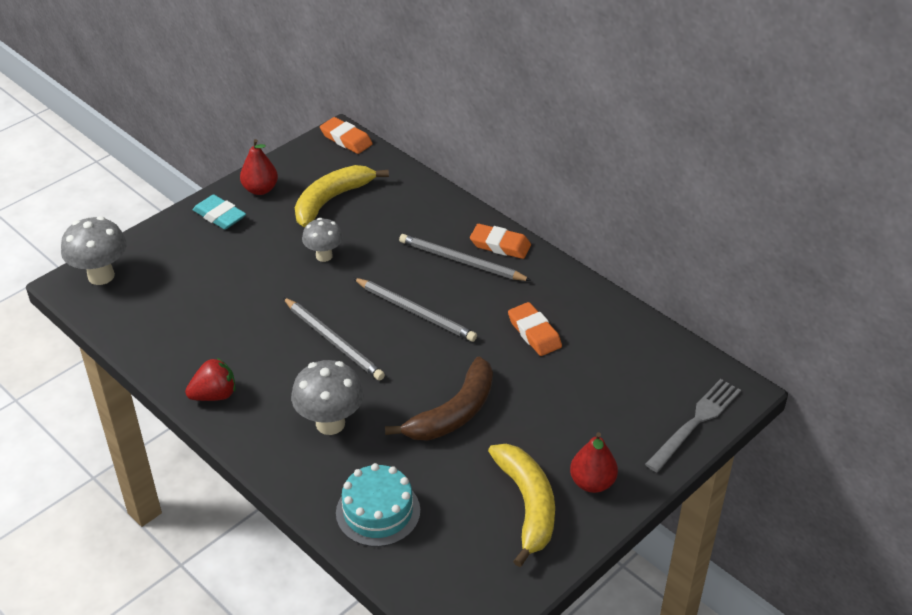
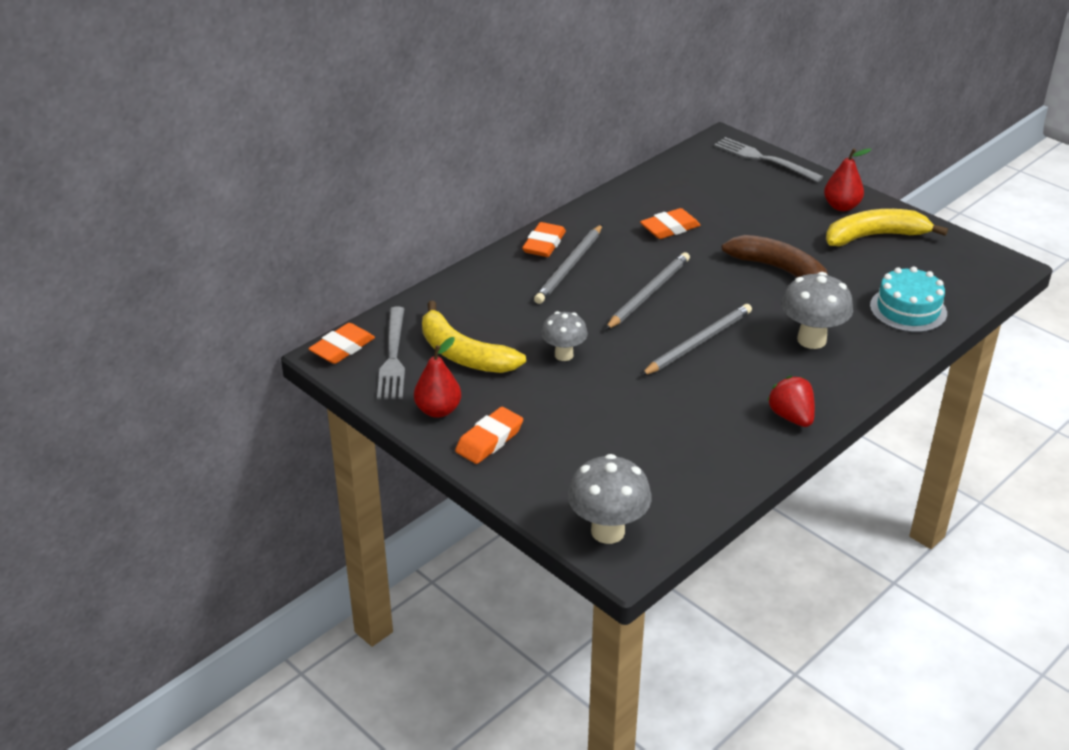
camera: 90 degrees left, 5 degrees down
(219, 216) = (489, 440): turquoise eraser -> orange eraser
(332, 164) = (393, 356): none -> grey fork

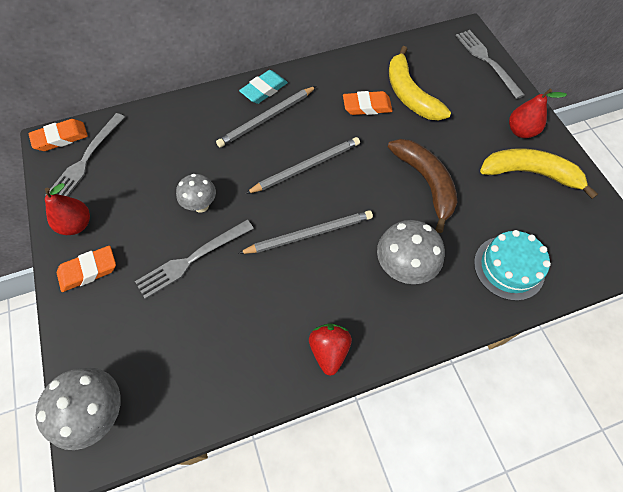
camera: 25 degrees right, 25 degrees up
(463, 354) = (133, 176): yellow banana -> yellow banana (409, 94)
(544, 244) = (264, 90): orange eraser -> turquoise eraser
(594, 397) = (192, 259): none -> grey fork

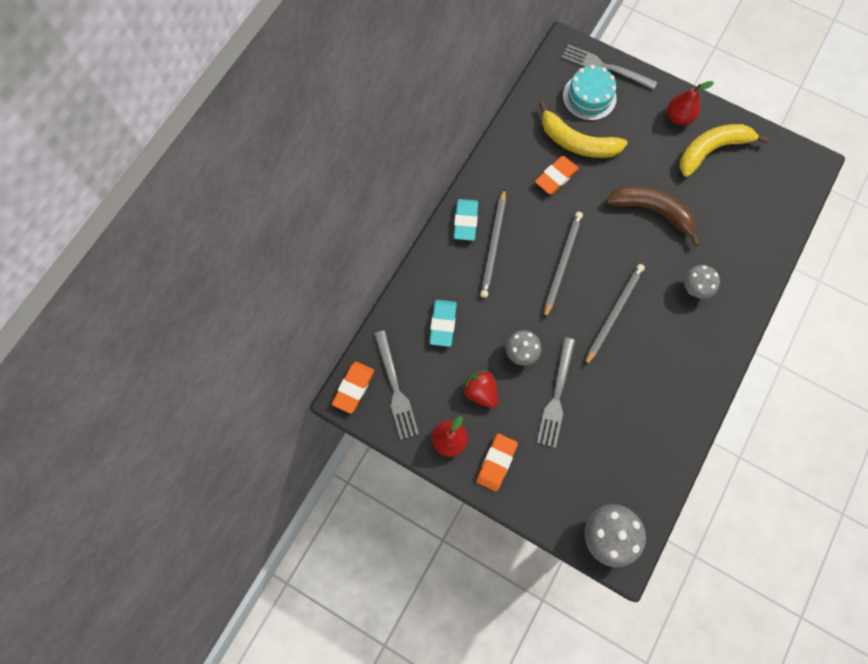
camera: 40 degrees left, 10 degrees up
(169, 143) = (443, 324): none -> turquoise eraser
(329, 350) = (699, 380): red strawberry -> red strawberry (480, 391)
(403, 268) = (693, 289): grey mushroom -> grey mushroom, size x0.65
(508, 267) = (754, 235): turquoise cake -> turquoise cake (589, 97)

